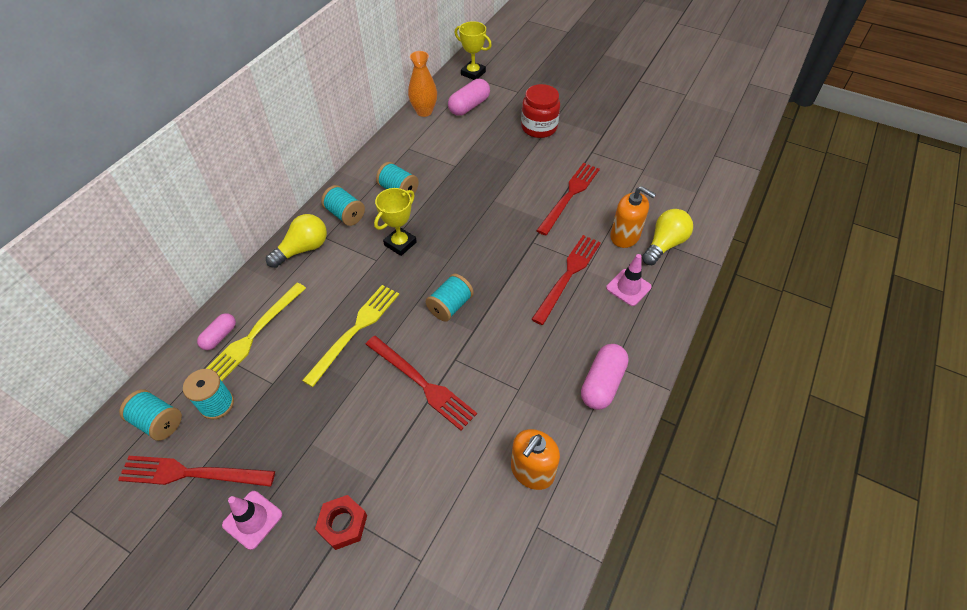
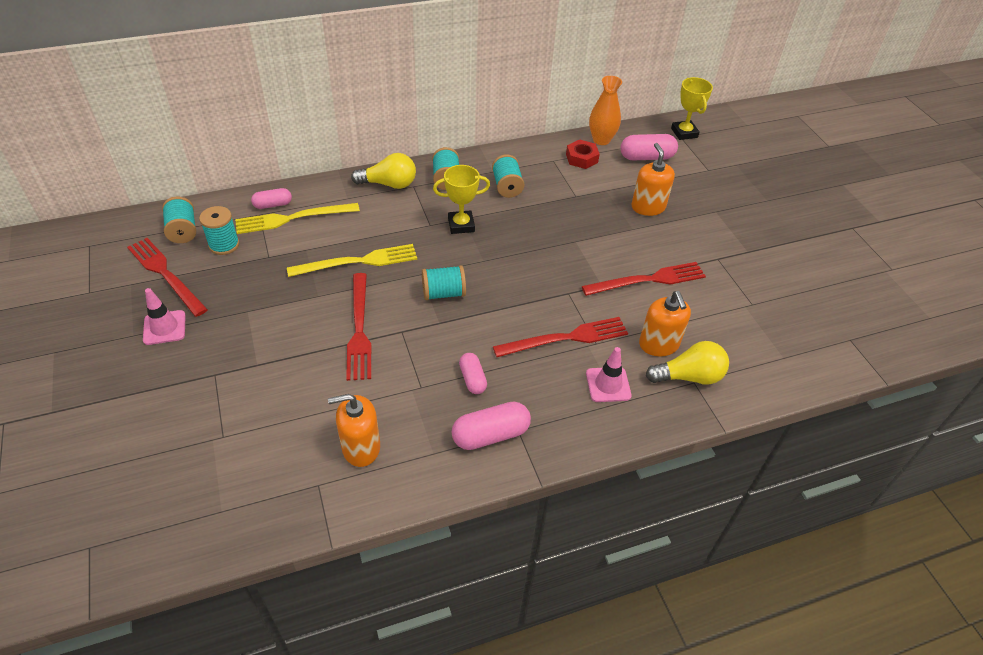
camera: 40 degrees right, 5 degrees down
(343, 524) = (207, 374): red nut -> red nut (581, 158)
(511, 143) = (648, 207): none -> orange soap dispenser
(539, 127) = (691, 210): red jar -> none
(545, 354) = (472, 379): none -> pink capsule

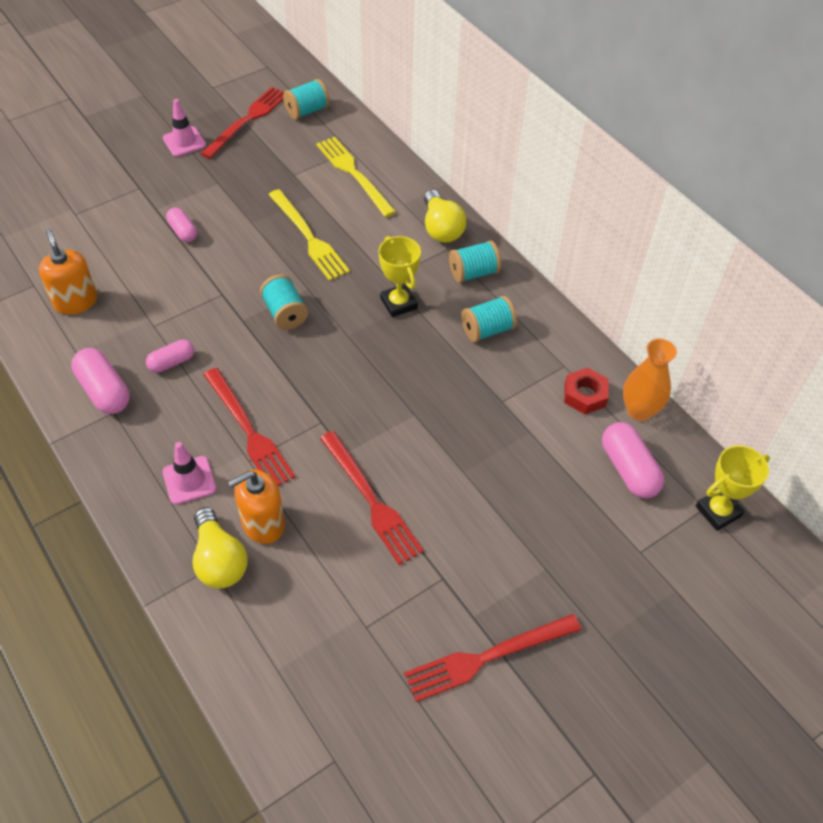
camera: 75 degrees right, 5 degrees up
(224, 245) = (298, 142): turquoise spool -> none
(273, 205) = (368, 154): pink capsule -> pink capsule (183, 231)
(359, 329) = (216, 263): red fork -> red fork (487, 657)
(648, 207) = (516, 484): orange soap dispenser -> none

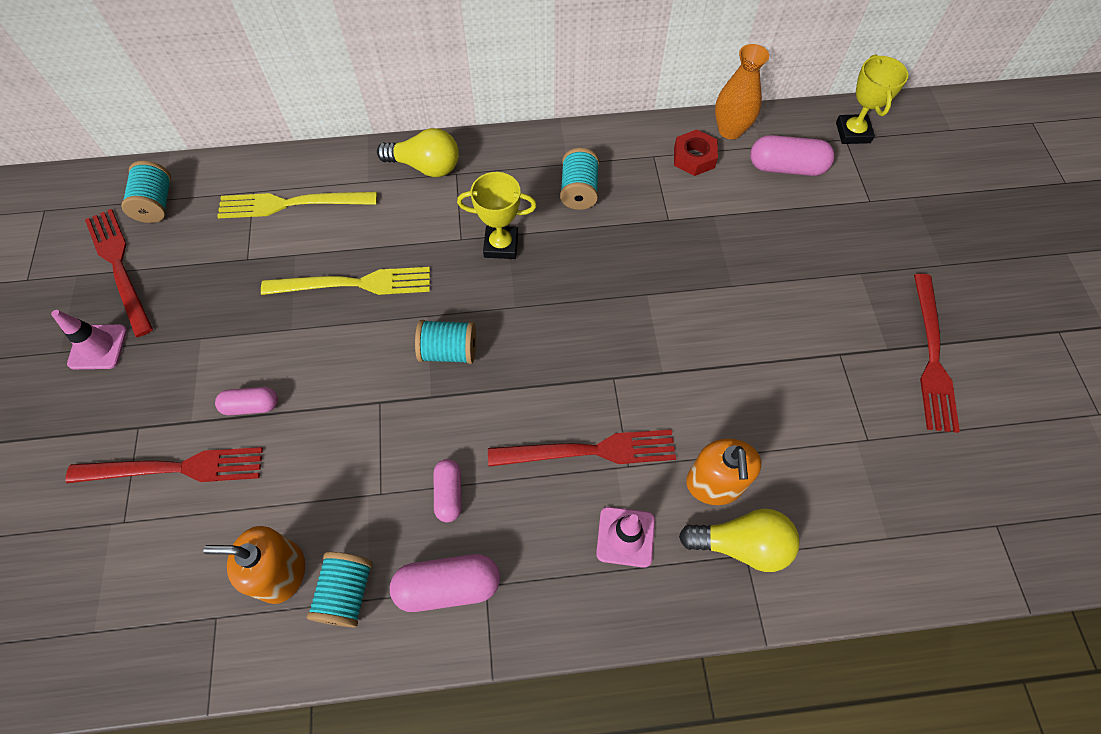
camera: 60 degrees left, 10 degrees up
(371, 500) = (729, 374): red fork -> red fork (174, 468)
(473, 273) = (501, 168): turquoise spool -> turquoise spool (346, 592)

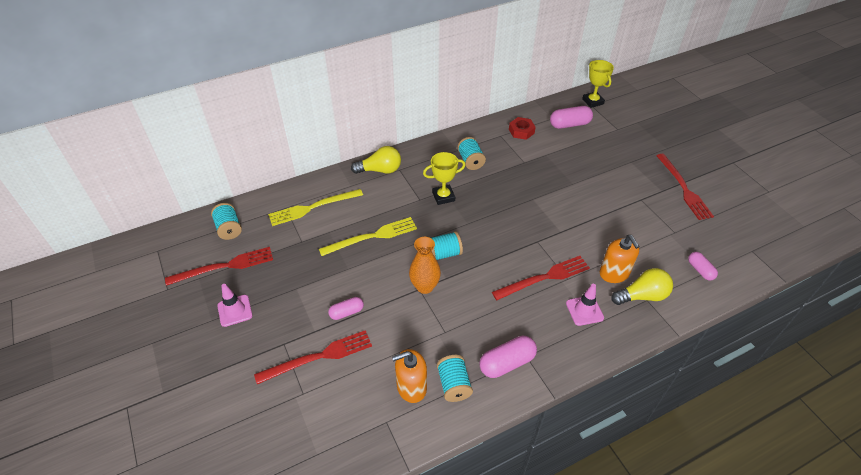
camera: 20 degrees left, 15 degrees down
(119, 267) = (224, 266): red fork -> red fork turned 120 degrees clockwise
(449, 494) = (482, 320): pink capsule -> pink capsule (700, 270)
(730, 130) = (532, 114): orange vase -> orange vase (425, 286)

